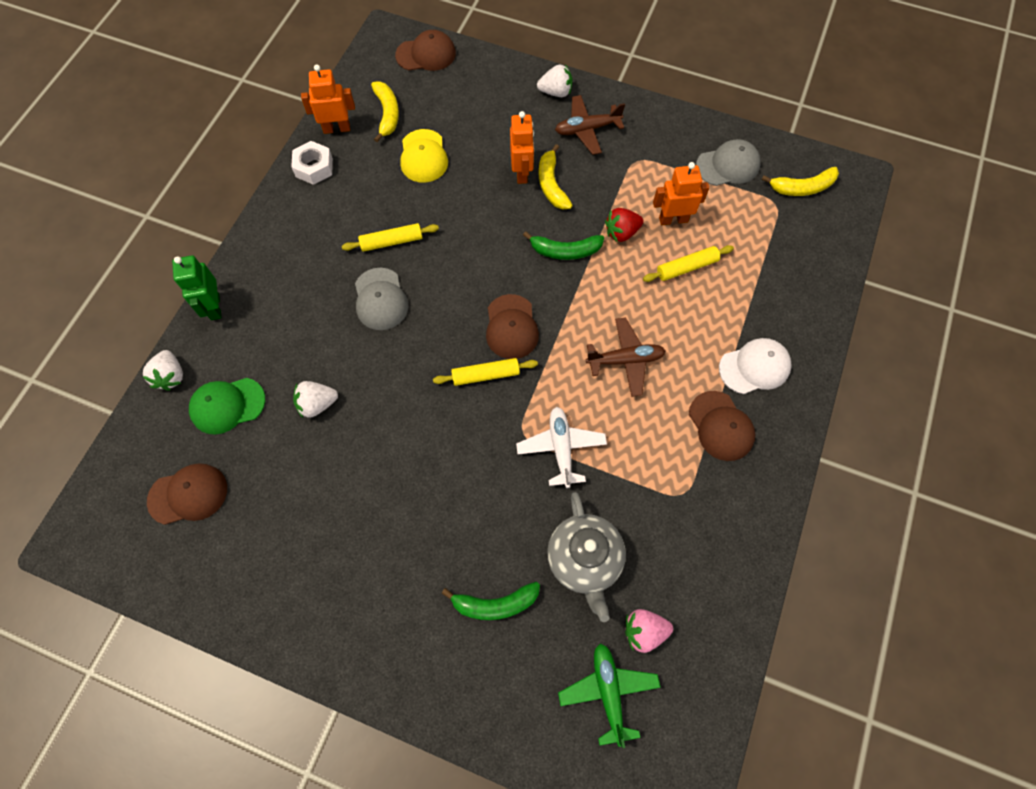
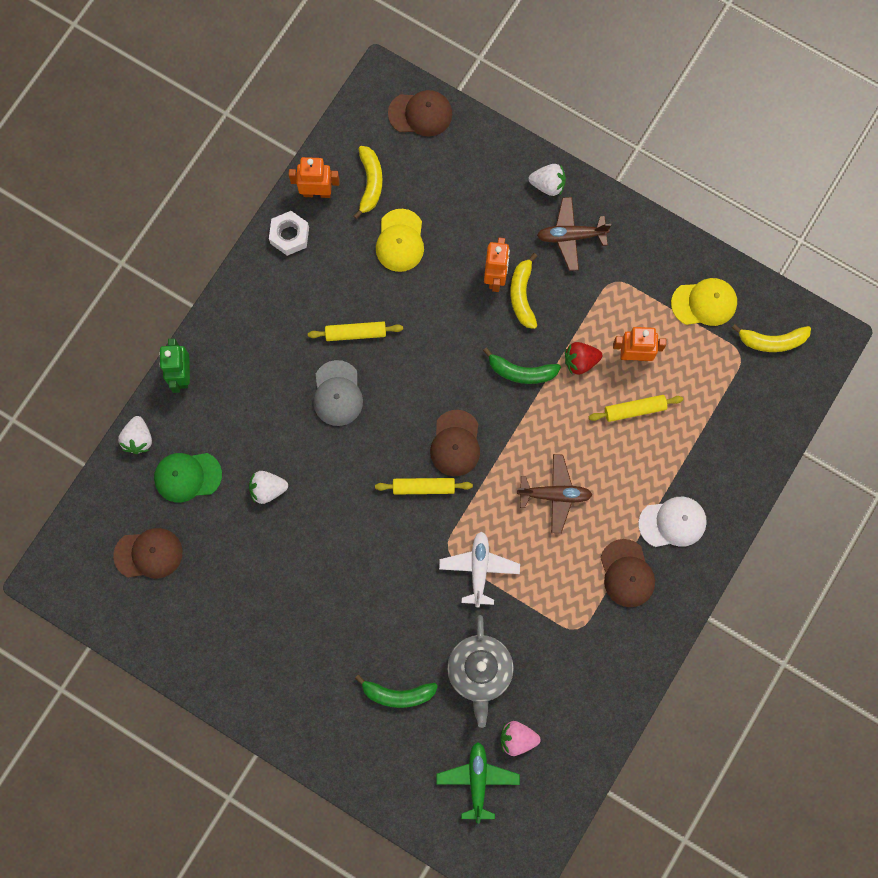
camera: 10 degrees right, 10 degrees up
(728, 165) = (704, 303): grey cap -> yellow cap

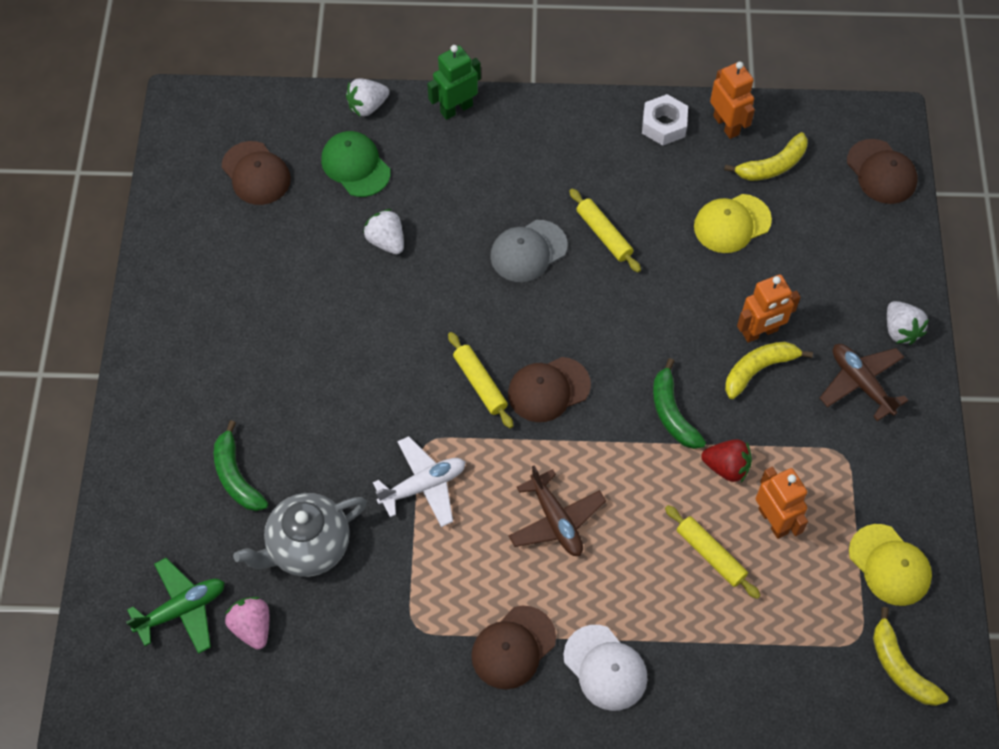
camera: 60 degrees right, 15 degrees down
(580, 361) = (726, 467): red strawberry -> red strawberry turned 150 degrees clockwise

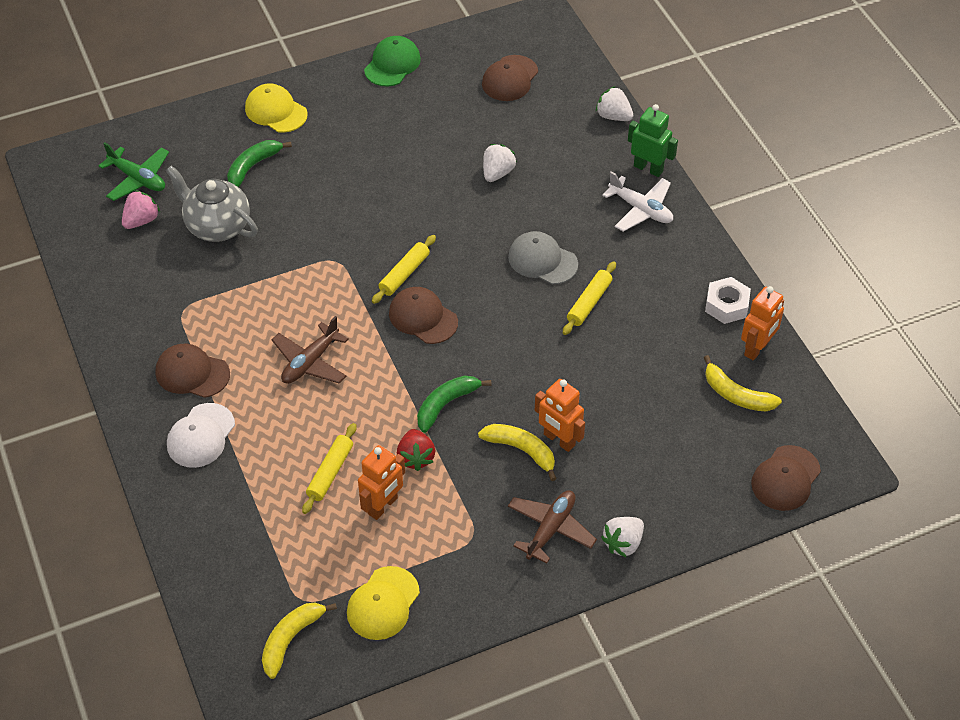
camera: 65 degrees right, 10 degrees down
(355, 166) = (554, 130): green cap -> green cap (392, 64)
(423, 486) = (299, 272): white plane -> white plane (641, 209)
(732, 224) = (656, 385): yellow cap -> yellow cap (276, 111)

